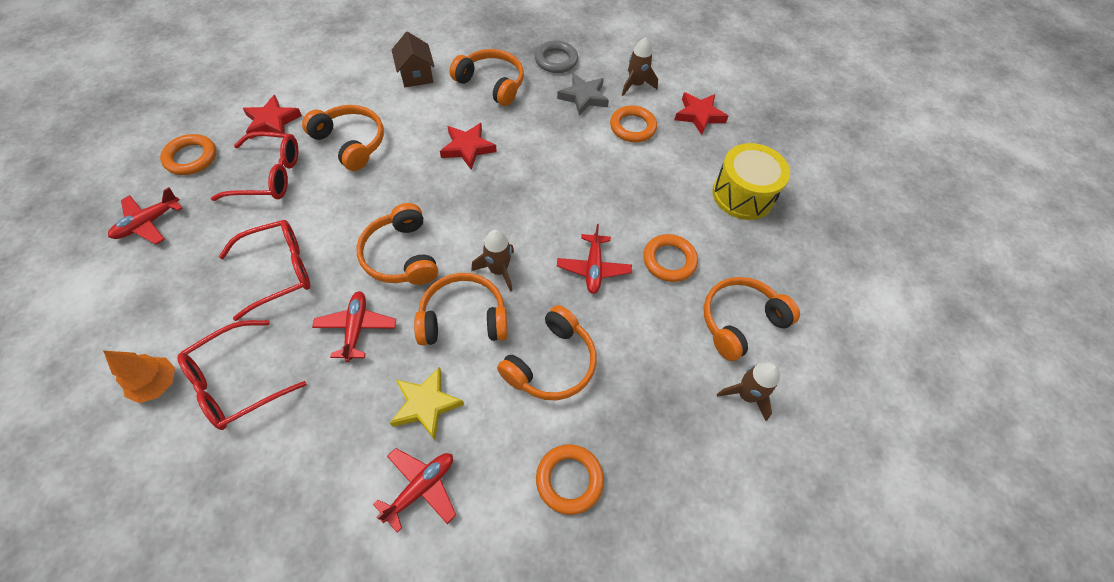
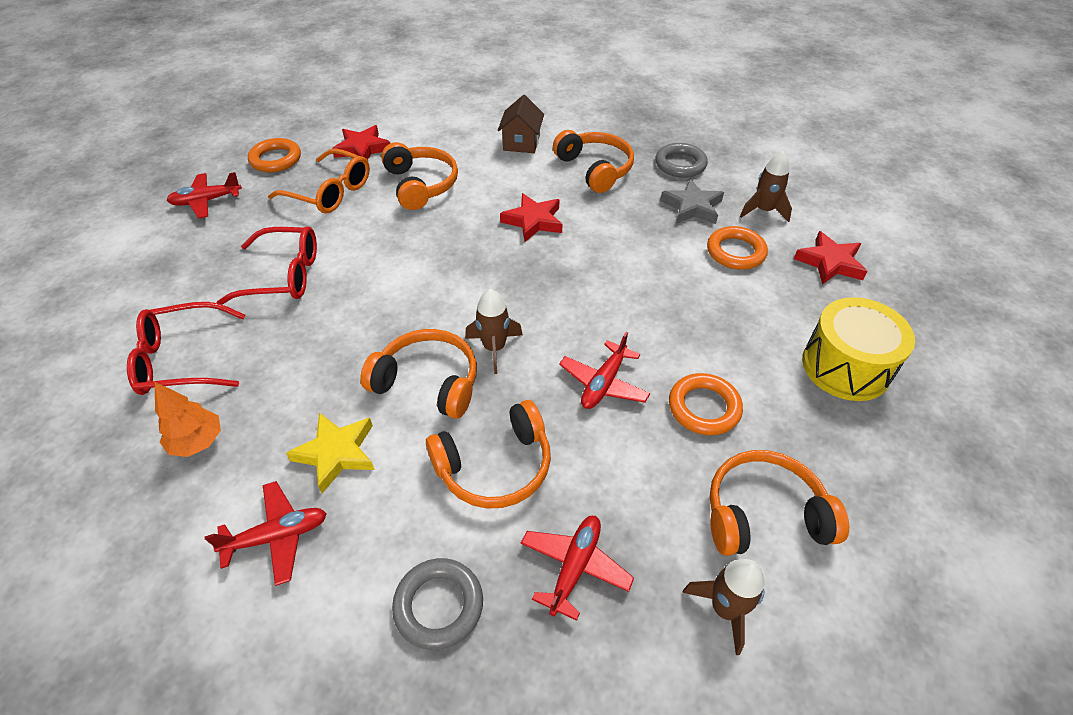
camera: 30 degrees right, 10 degrees down
(157, 384) = (120, 335): orange tree -> orange tree (198, 442)
(269, 175) = (330, 192): red glasses -> orange glasses
(356, 328) = (318, 352): red plane -> red plane (574, 567)
(401, 255) = (404, 300): orange headphones -> none
(569, 480) = (438, 605): orange ring -> grey ring

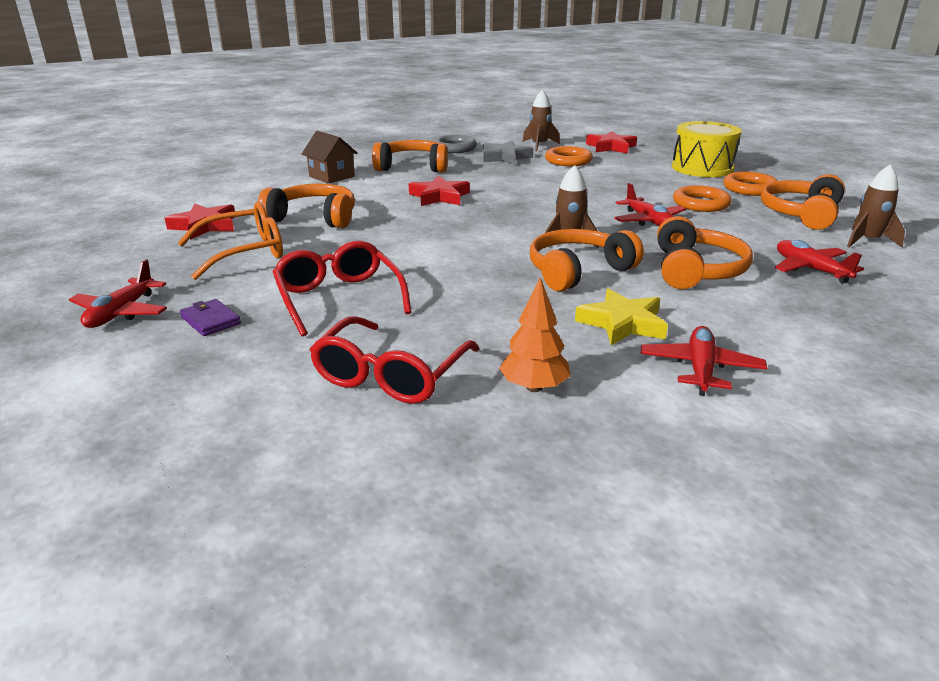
camera: 55 degrees left, 20 degrees down
(216, 240) = (210, 320): none -> purple wallet
(276, 159) = (127, 264): orange ring -> orange ring (750, 188)
(284, 275) = (339, 298): red glasses -> red glasses turned 60 degrees counterclockwise
(438, 605) = (819, 319): grey ring -> none

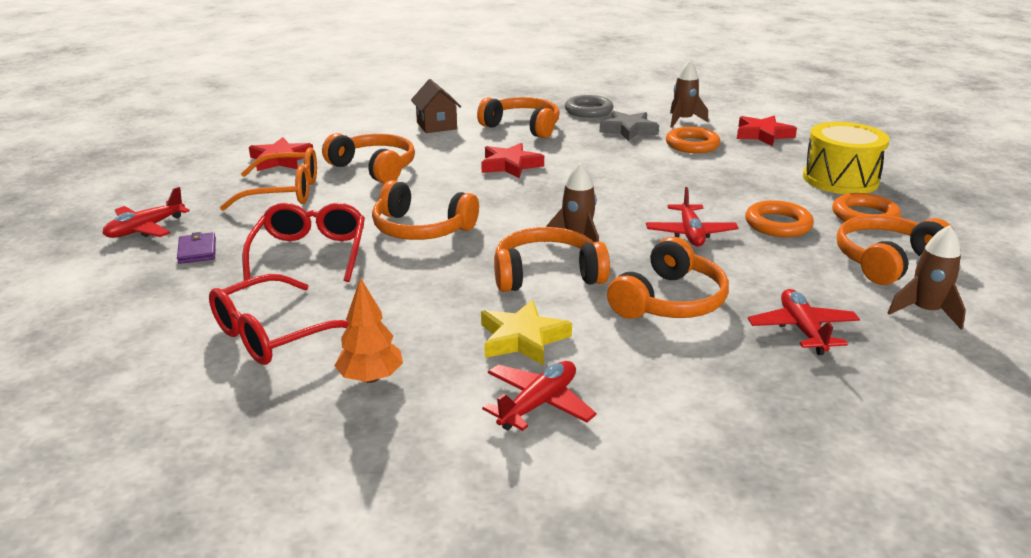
camera: 25 degrees right, 0 degrees up
(423, 258) = (421, 229): none -> orange headphones

